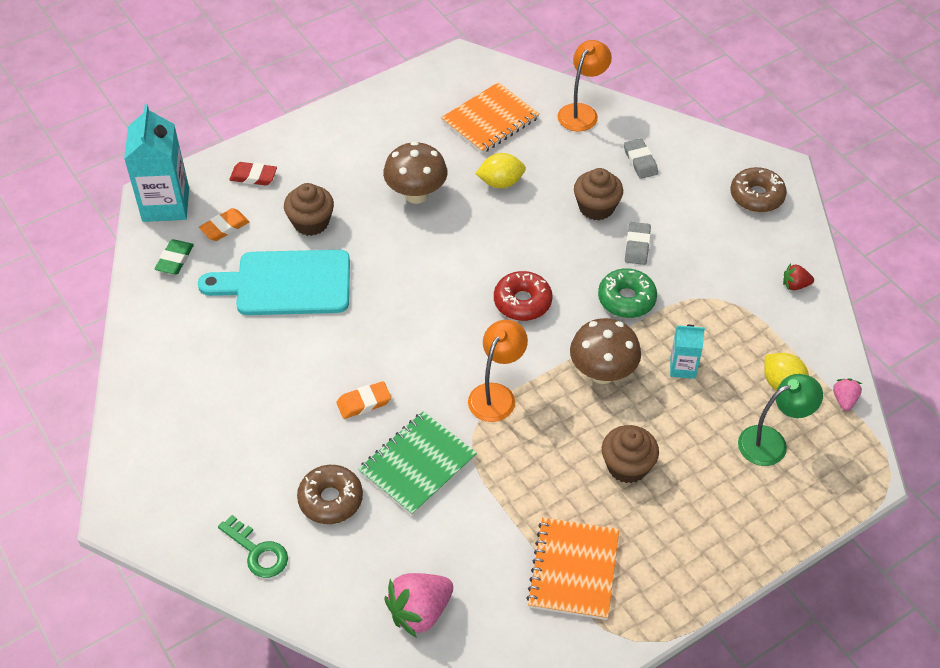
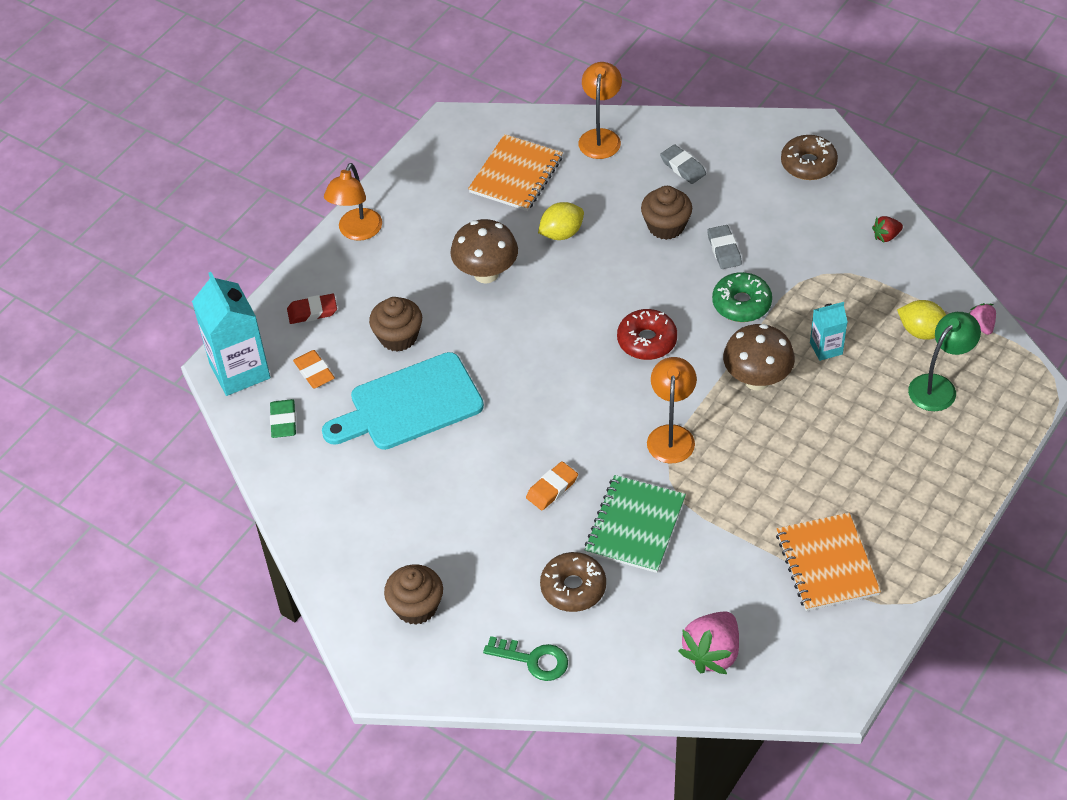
camera: 20 degrees left, 0 degrees up
(224, 227) = (314, 372): orange eraser -> orange eraser turned 60 degrees counterclockwise
(329, 123) = (357, 232): none -> orange lamp
(627, 466) = (824, 455): brown cupcake -> brown cupcake (416, 607)

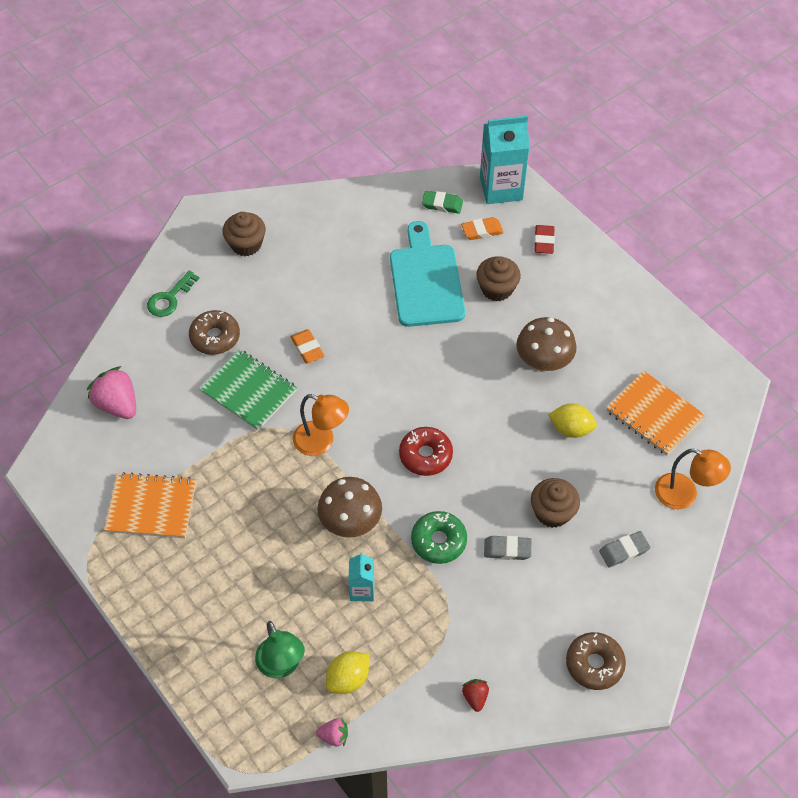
camera: 105 degrees right, 5 degrees up
(357, 232) = (621, 287): orange lamp -> none
(561, 233) = (571, 429): yellow lemon -> yellow lemon turned 60 degrees counterclockwise

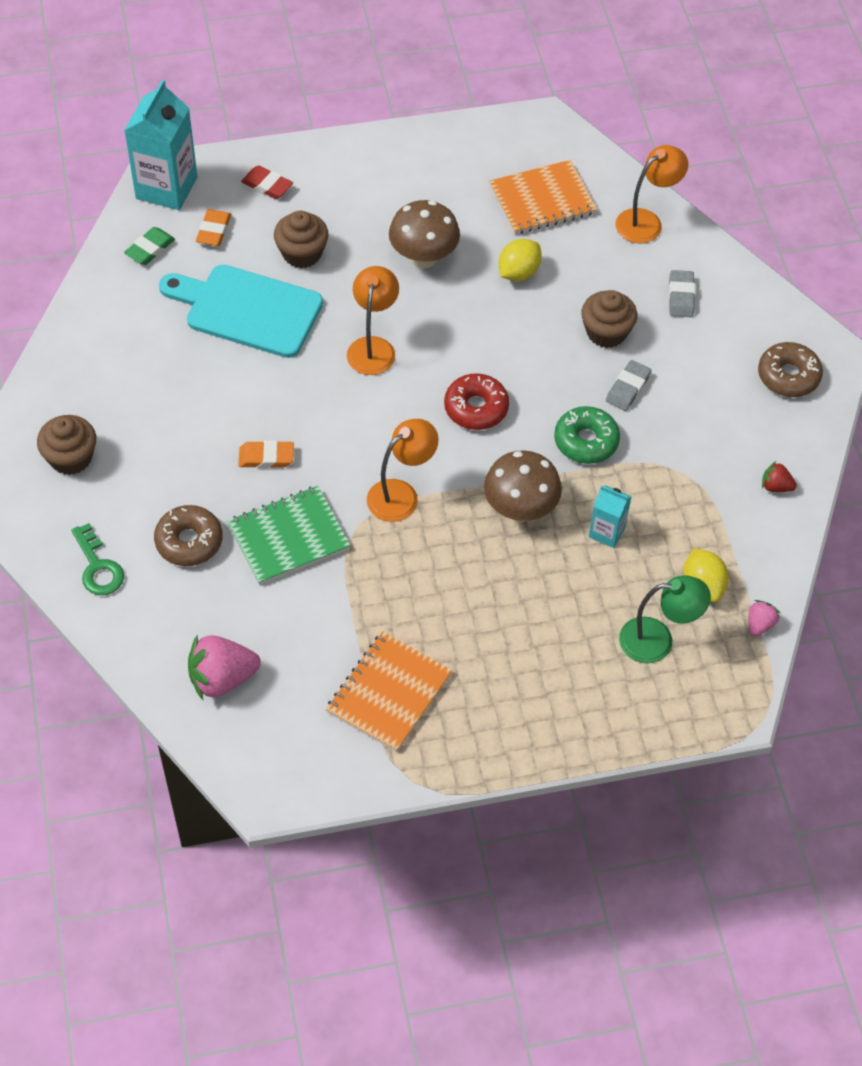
camera: 65 degrees left, 0 degrees up
(440, 368) = (373, 347): none -> orange lamp

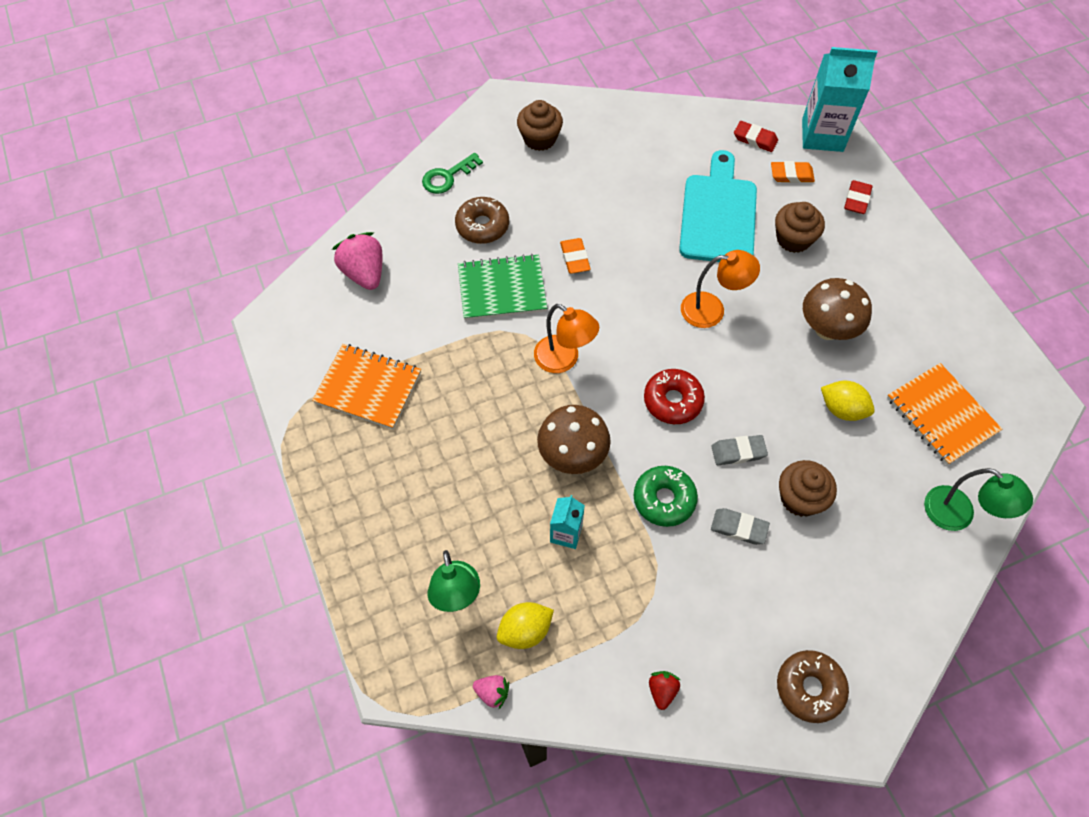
camera: 80 degrees right, 5 degrees up
(150, 249) = (755, 139): green eraser -> red eraser
(288, 537) = (502, 289): green notebook -> green notebook turned 60 degrees counterclockwise
(646, 221) = (958, 515): orange lamp -> green lamp
(681, 296) = (873, 563): grey eraser -> grey eraser (738, 452)

